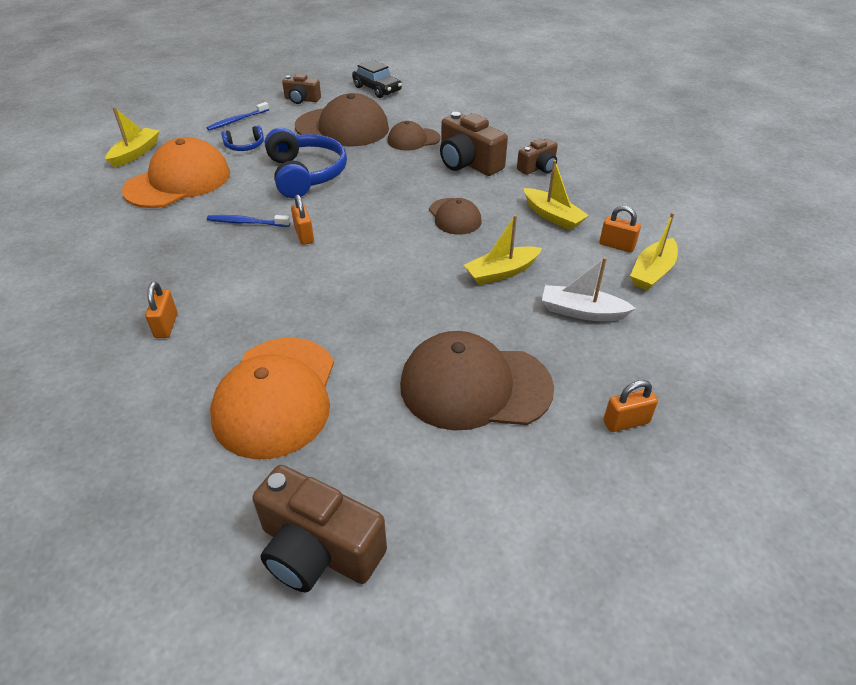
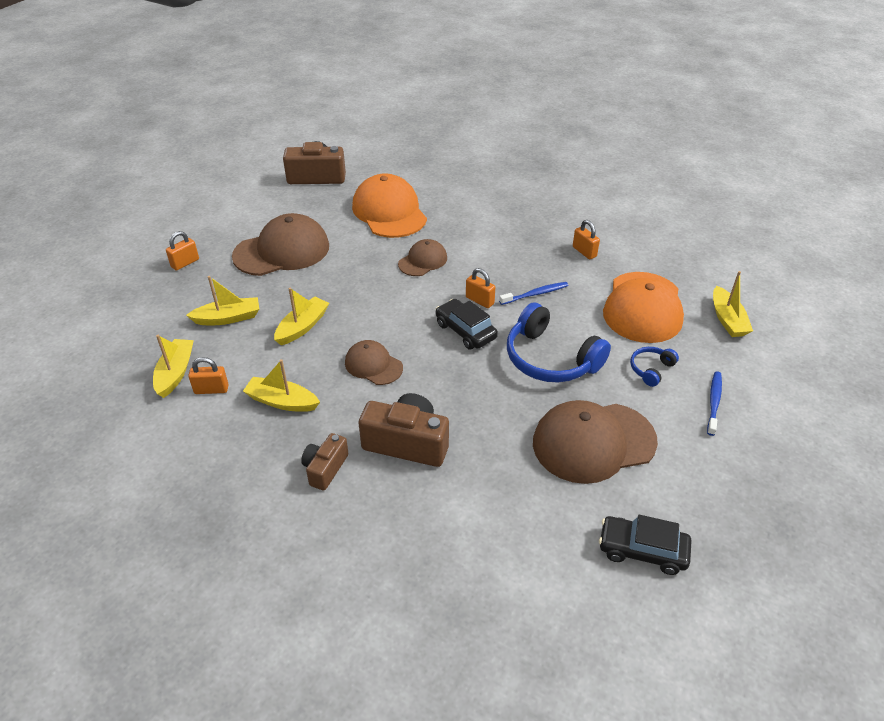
camera: 150 degrees right, 0 degrees up
(166, 325) = (491, 218): orange padlock -> orange padlock (584, 252)
(302, 99) = (702, 475): brown camera -> none
(348, 215) = (465, 331): none -> black car
(413, 139) = (496, 457): brown cap -> brown cap (423, 261)
(581, 312) = (228, 318): white boat -> yellow boat

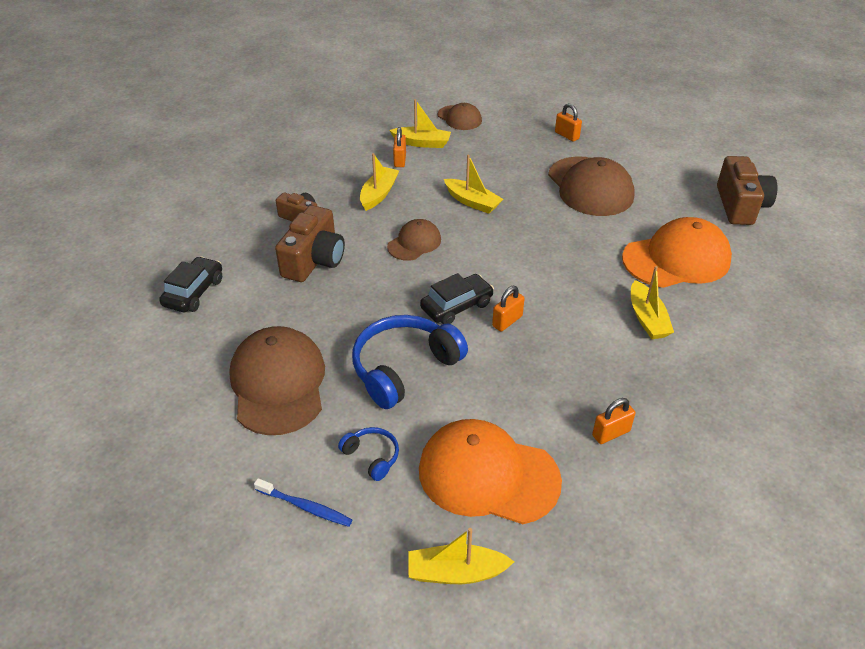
camera: 95 degrees right, 0 degrees up
(228, 318) = (487, 162): yellow boat -> yellow boat (647, 319)
(423, 261) = (580, 281): brown cap -> brown cap (459, 118)
(535, 294) = (518, 370): blue toothbrush -> none
(642, 550) = (145, 395): black car -> black car (194, 292)

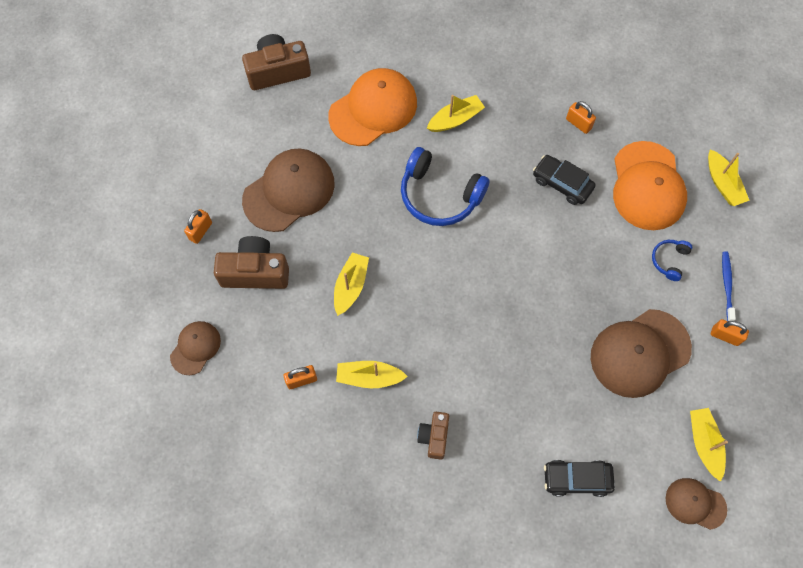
camera: 110 degrees left, 25 degrees up
(314, 260) = (491, 393): brown camera -> brown camera (255, 272)
(404, 368) = (582, 269): blue headphones -> blue headphones (439, 195)
(414, 243) = (432, 316): brown cap -> brown cap (695, 503)
(422, 143) = (260, 369): yellow boat -> yellow boat (704, 443)
(456, 306) = (499, 254): black car -> black car (562, 183)
(507, 321) = (500, 213): orange padlock -> orange padlock (725, 336)
(676, 259) = (373, 109): orange cap -> orange cap turned 90 degrees clockwise

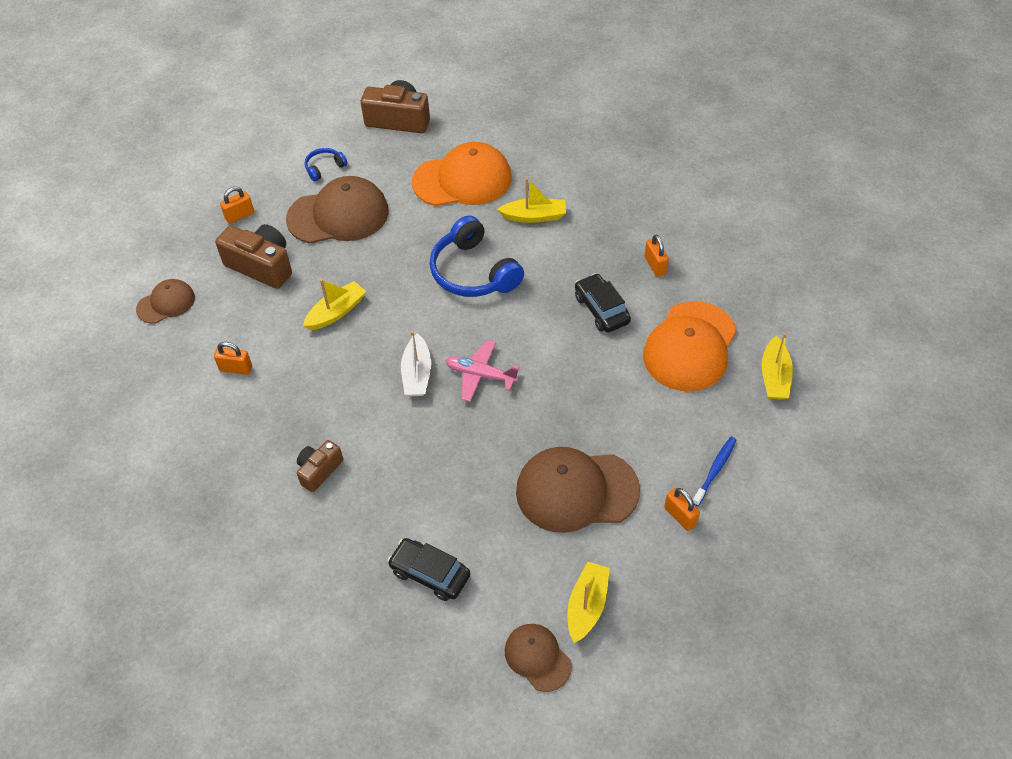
camera: 30 degrees right, 15 degrees down
(369, 377) = (297, 393): yellow boat -> none
(455, 312) = (417, 374): none -> white boat
(505, 288) = (480, 375): none -> pink plane
(669, 260) = (667, 421): blue headphones -> blue headphones (324, 168)

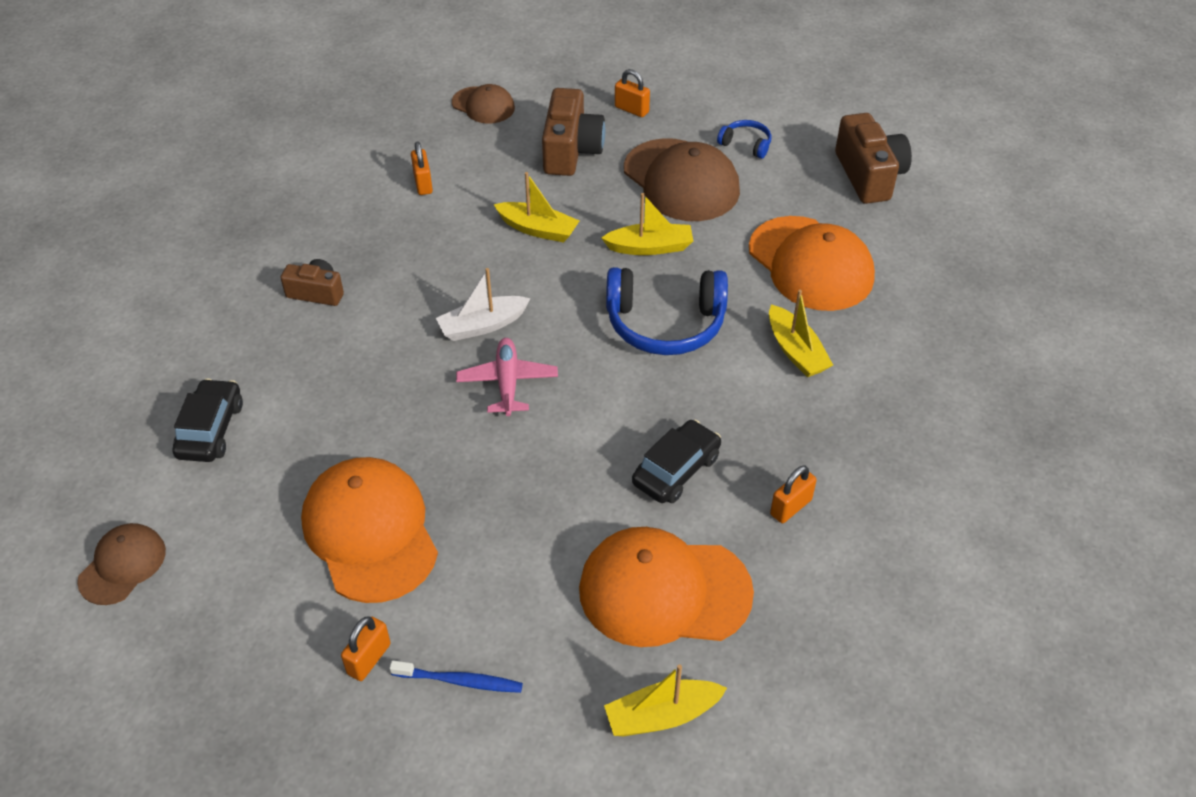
camera: 65 degrees right, 5 degrees down
(473, 272) = (665, 323): blue headphones -> blue headphones turned 120 degrees counterclockwise
(576, 491) = (370, 532): brown cap -> orange cap
(587, 606) = (204, 594): yellow boat -> yellow boat (650, 247)

